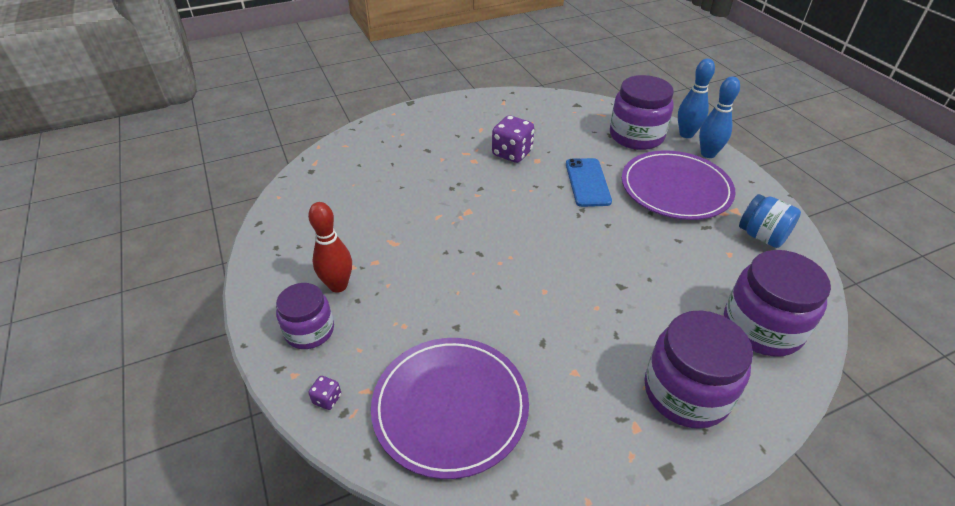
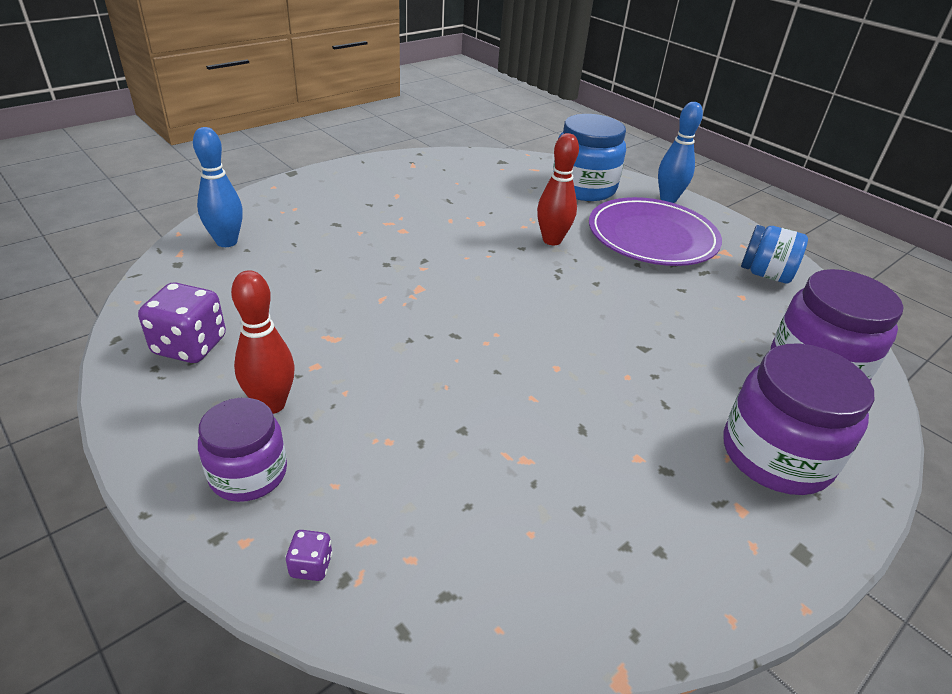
camera: 20 degrees left, 5 degrees down
(450, 407) = (498, 537): purple plate -> none
(512, 153) = (447, 218): purple dice -> purple dice (190, 346)
(587, 182) = (552, 240): blue phone -> red bowling pin
(636, 136) = (583, 188): purple jar -> blue jar
(686, 134) = (636, 182): blue bowling pin -> blue bowling pin (226, 242)

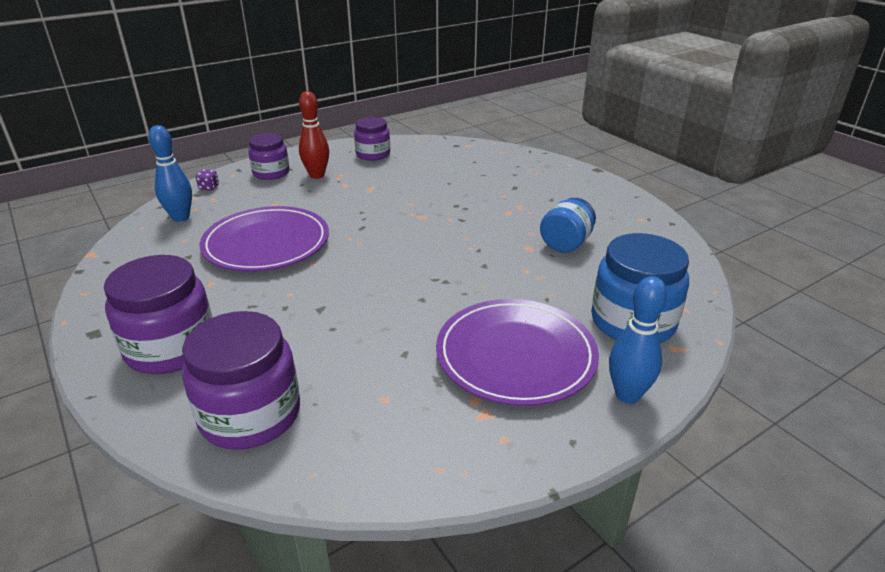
camera: 100 degrees right, 5 degrees down
(190, 346) = (373, 154): purple dice -> purple jar
(226, 242) = (483, 155): blue bowling pin -> blue bowling pin (180, 217)
(519, 421) = (266, 243): none -> purple plate
(552, 240) = (499, 283): red bowling pin -> none
(765, 274) = (429, 437): blue jar -> blue jar (566, 243)

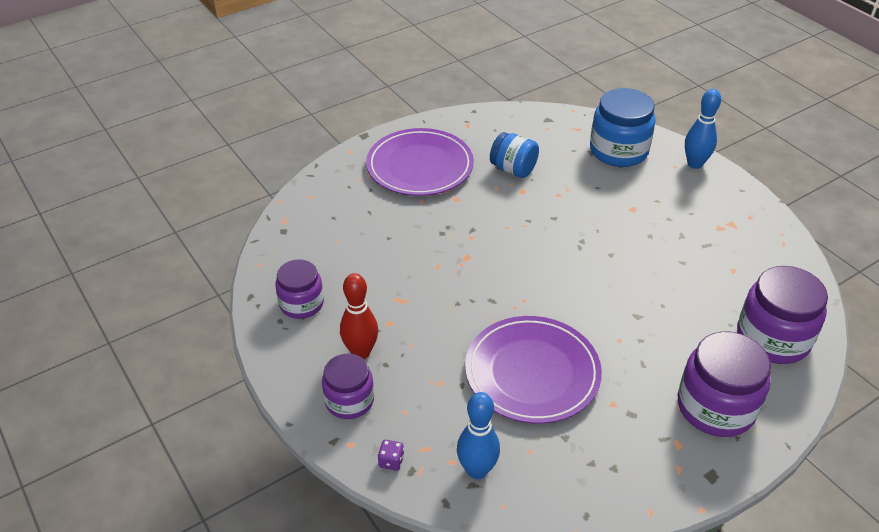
camera: 90 degrees left, 10 degrees up
(515, 355) = (669, 207): purple plate -> purple plate (420, 166)

